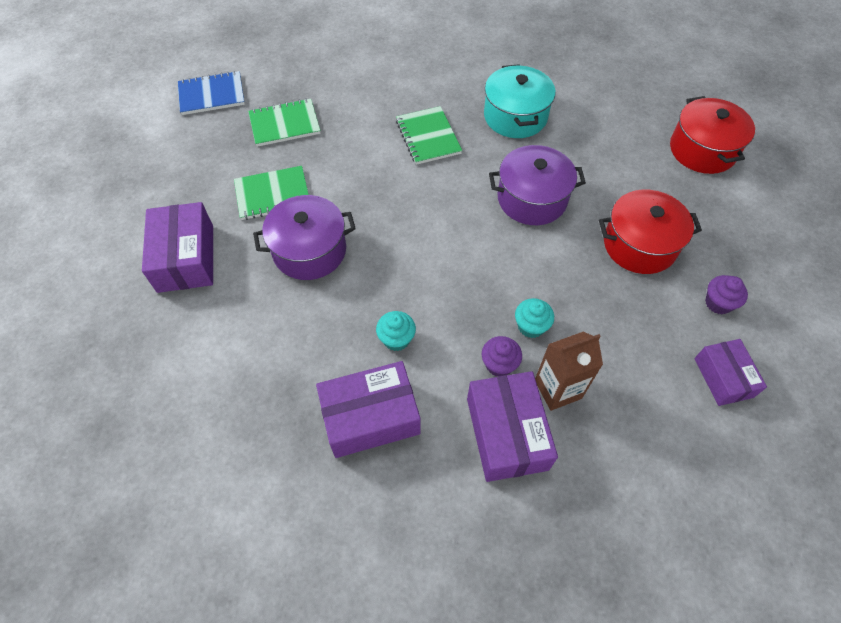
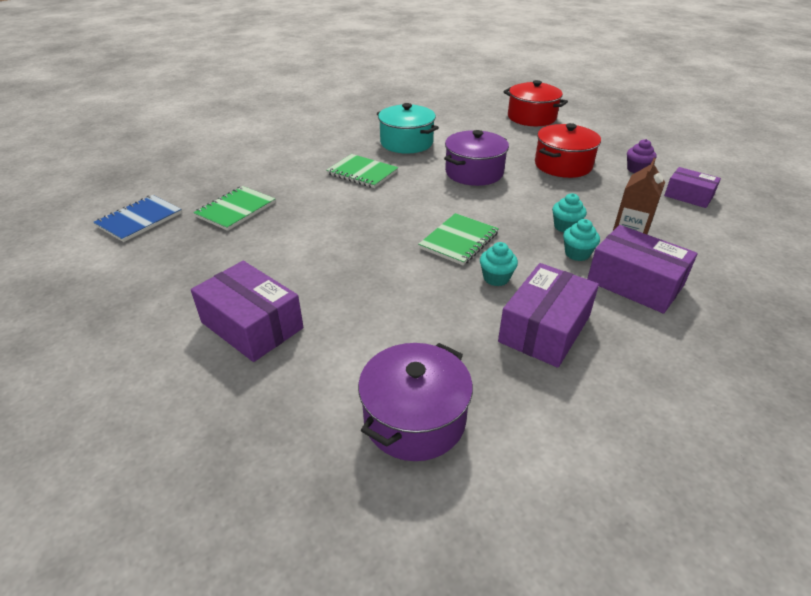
camera: 40 degrees left, 20 degrees down
(272, 194) = (281, 250): green notebook -> green notebook (459, 241)
(309, 250) = (359, 266): purple pot -> purple pot (414, 419)
(499, 364) = (577, 254): purple cupcake -> turquoise cupcake

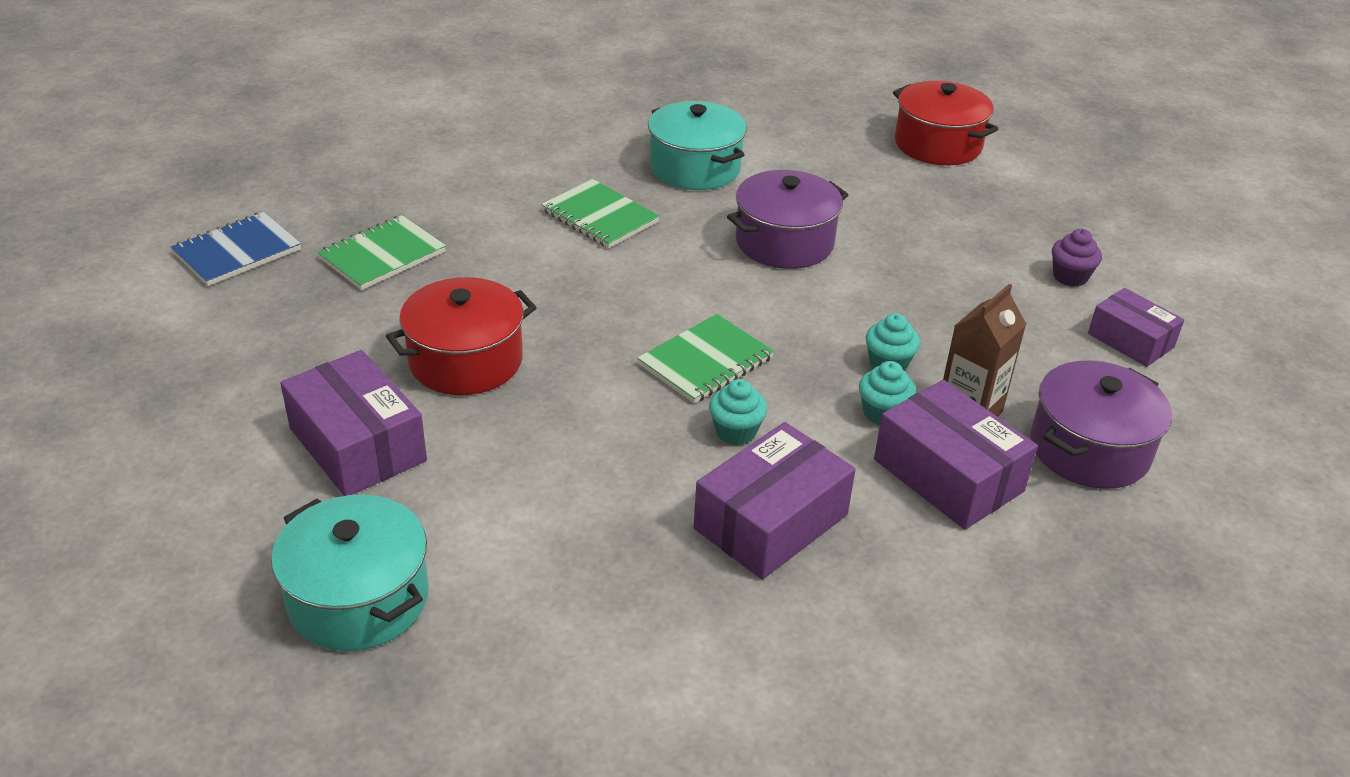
camera: 10 degrees right, 0 degrees up
(283, 434) = (358, 598): none -> turquoise pot
(414, 419) = (534, 611): purple pot -> purple pot (1089, 449)
(563, 165) = (944, 250): red pot -> red pot (466, 361)

